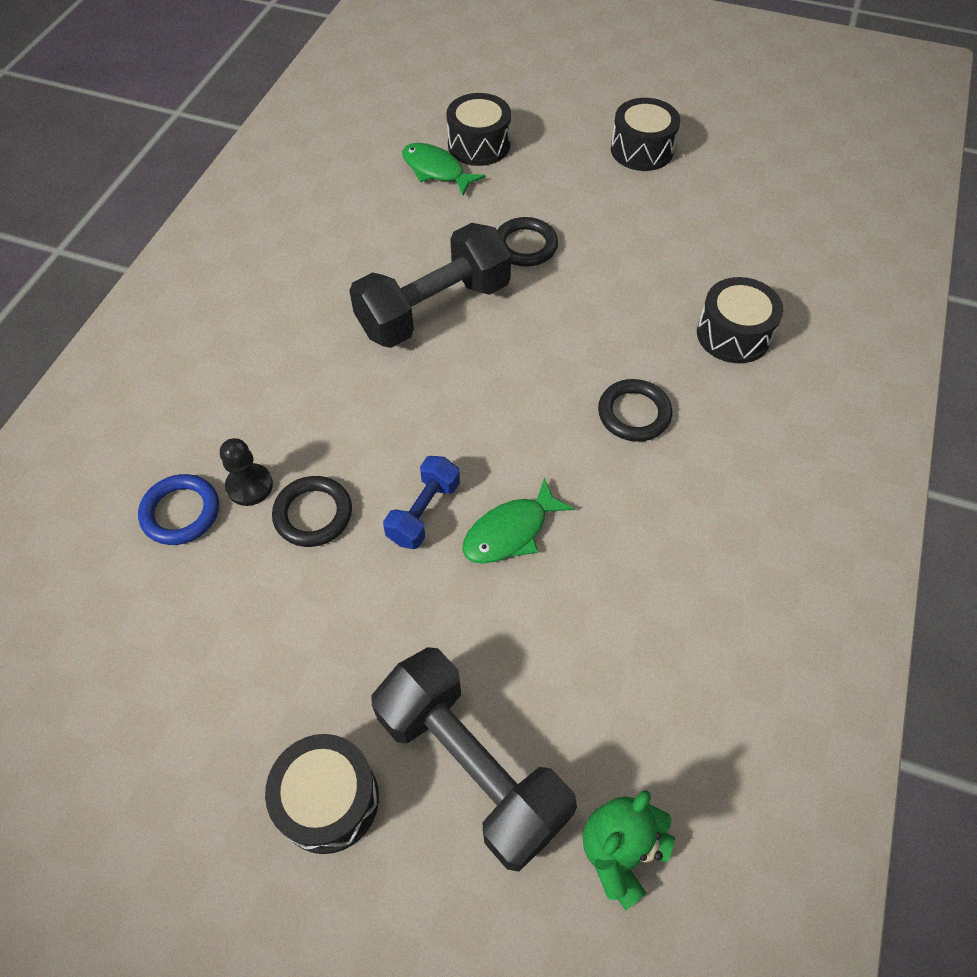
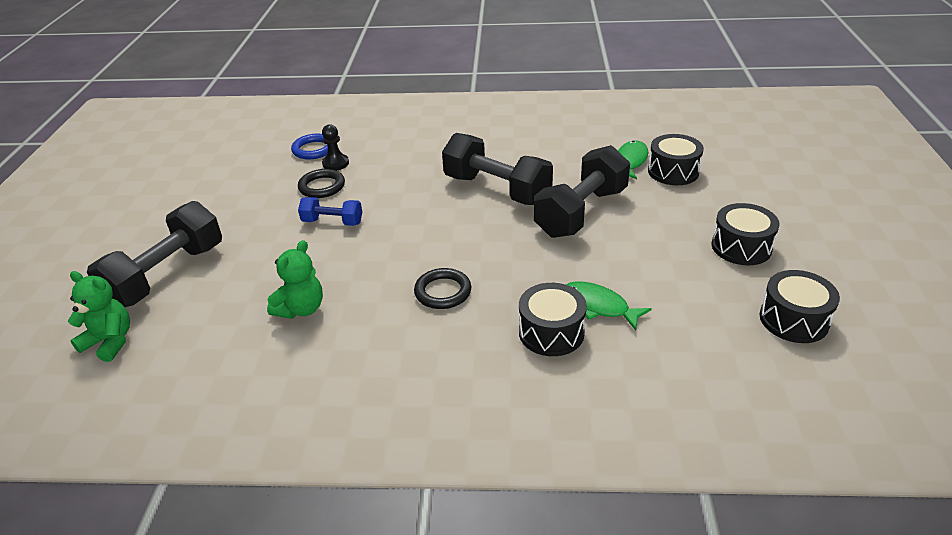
camera: 75 degrees right, 20 degrees down
(328, 800) = (151, 233): black drum -> black drum (793, 320)
(510, 531) = (326, 257): green fish -> green fish (599, 306)
(525, 246) = (581, 212): black ring -> black dumbbell
(620, 575) = (301, 309): none -> green teddy bear

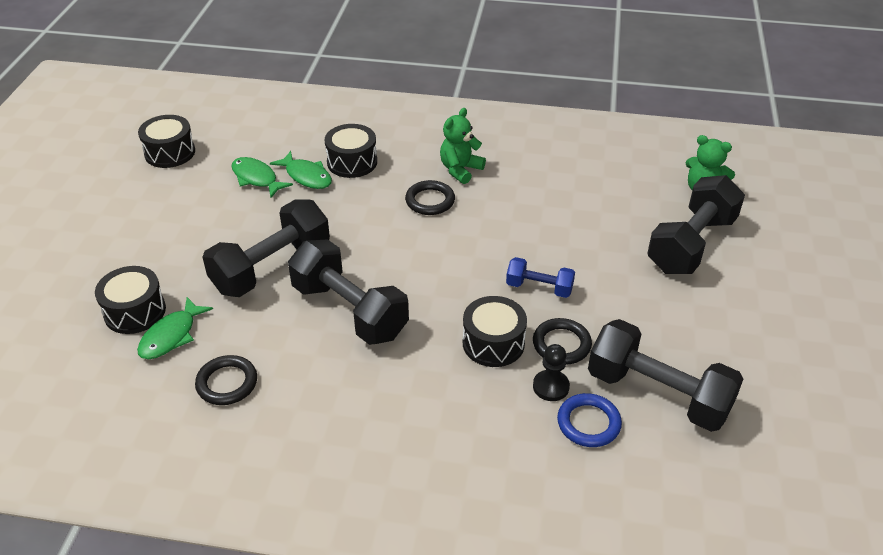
camera: 175 degrees left, 5 degrees up
(259, 167) = (658, 394): none -> black dumbbell
(301, 309) = (551, 199): green teddy bear -> green teddy bear (460, 170)
(568, 143) = (227, 383): none -> black ring
(657, 297) = (256, 178): none -> green fish
(741, 247) = (151, 212): black drum -> black drum (493, 343)

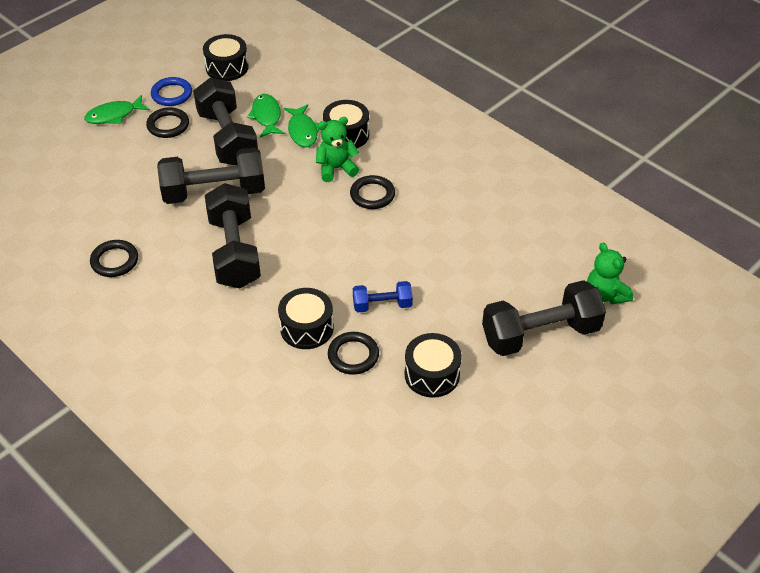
camera: 35 degrees right, 5 degrees up
(135, 311) = (104, 181): black drum -> black drum (432, 374)
(157, 228) = (168, 125): none -> black ring
(171, 336) = (110, 210): green fish -> green fish (114, 115)
(460, 170) = (421, 180): green teddy bear -> green teddy bear (336, 168)
(539, 288) = (382, 305): blue dumbbell -> blue dumbbell turned 60 degrees counterclockwise
(551, 387) = (313, 381): black pawn -> none
(588, 423) = (312, 420): blue ring -> blue ring (172, 94)
(658, 394) = (383, 430): black dumbbell -> black dumbbell (227, 138)

